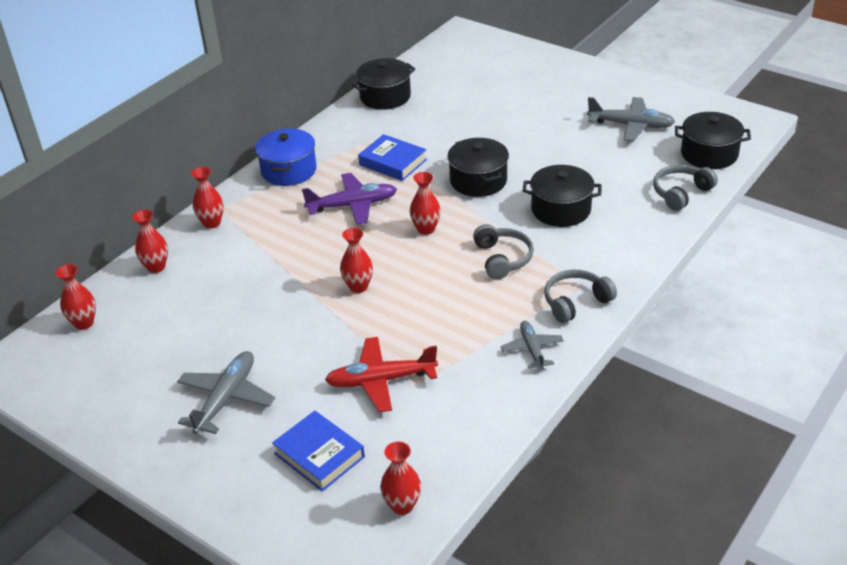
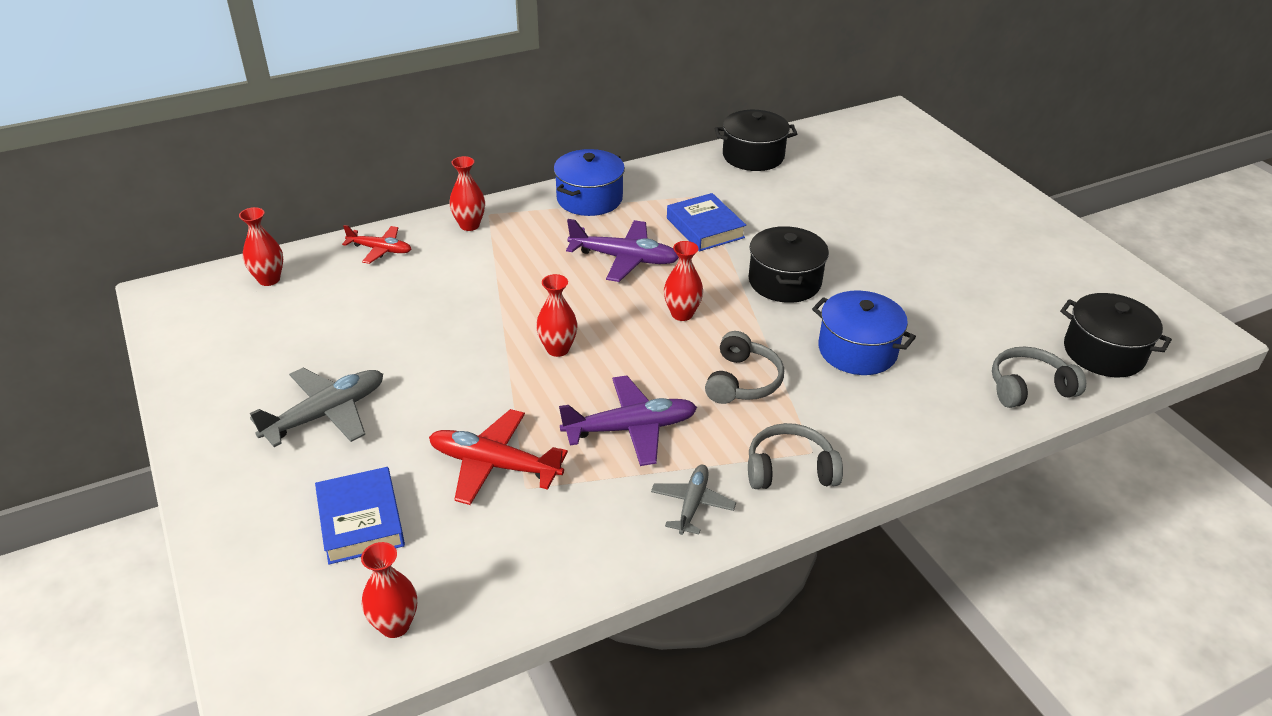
camera: 25 degrees right, 0 degrees up
(156, 267) = (380, 250): red vase -> red plane
(454, 319) = (631, 428): none -> purple plane
(561, 209) = (857, 350): black pot -> blue pot
(631, 125) = (1022, 282): grey plane -> none

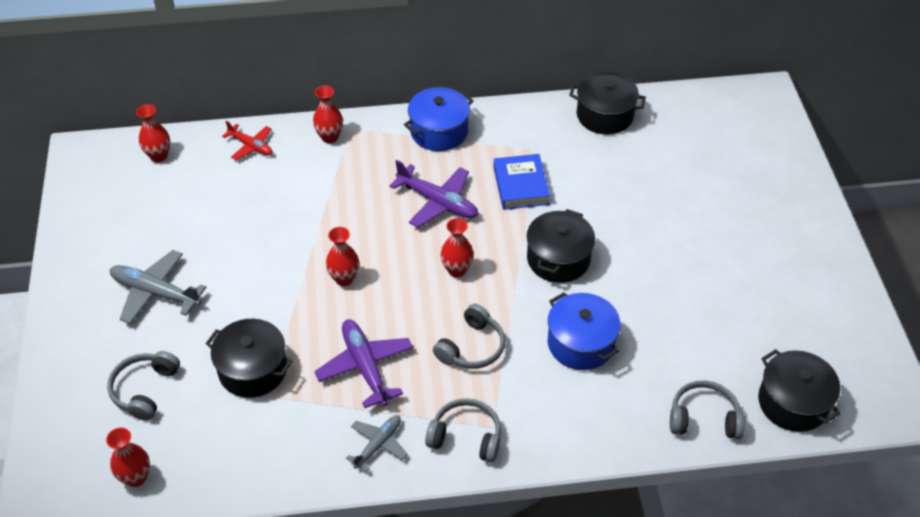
camera: 20 degrees right, 10 degrees up
(326, 414) = (155, 292): grey plane -> grey plane turned 135 degrees counterclockwise
(361, 521) = (145, 389): blue book -> grey headphones
(494, 465) = (253, 370): red plane -> black pot
(631, 428) = (365, 366): purple plane -> purple plane turned 120 degrees counterclockwise

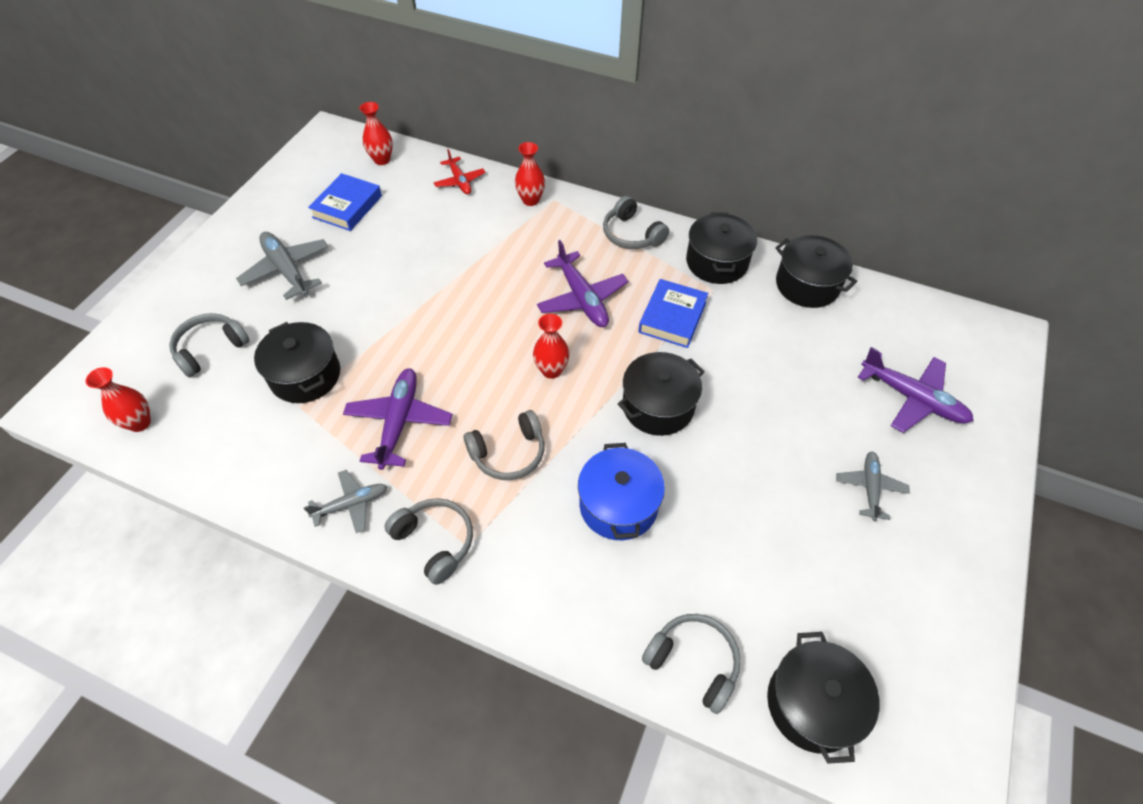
camera: 30 degrees right, 5 degrees up
(163, 212) = (347, 207): none -> blue book
(344, 278) = (445, 330): red vase -> none
(439, 131) = (631, 234): blue pot -> grey headphones
(524, 126) = (717, 262): none -> black pot
(732, 170) = (912, 399): none -> purple plane
(742, 246) = (870, 487): none -> grey plane

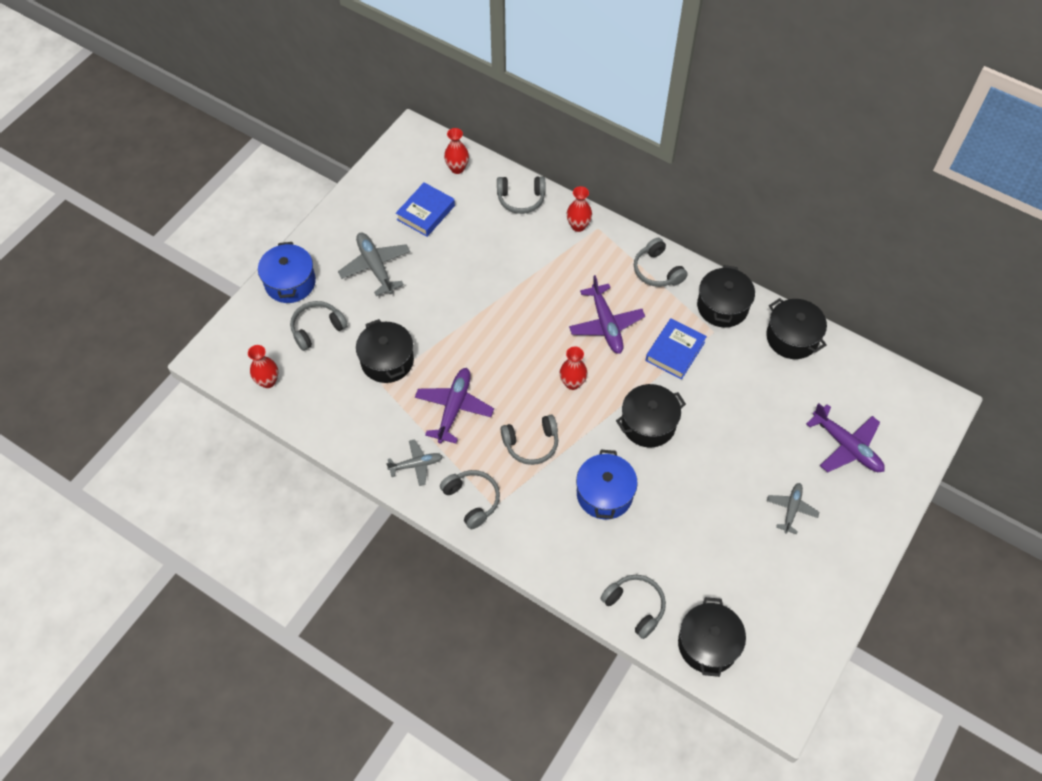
camera: 10 degrees right, 5 degrees up
(176, 300) = (290, 282): none -> blue pot
(460, 181) = (521, 199): red plane -> grey headphones

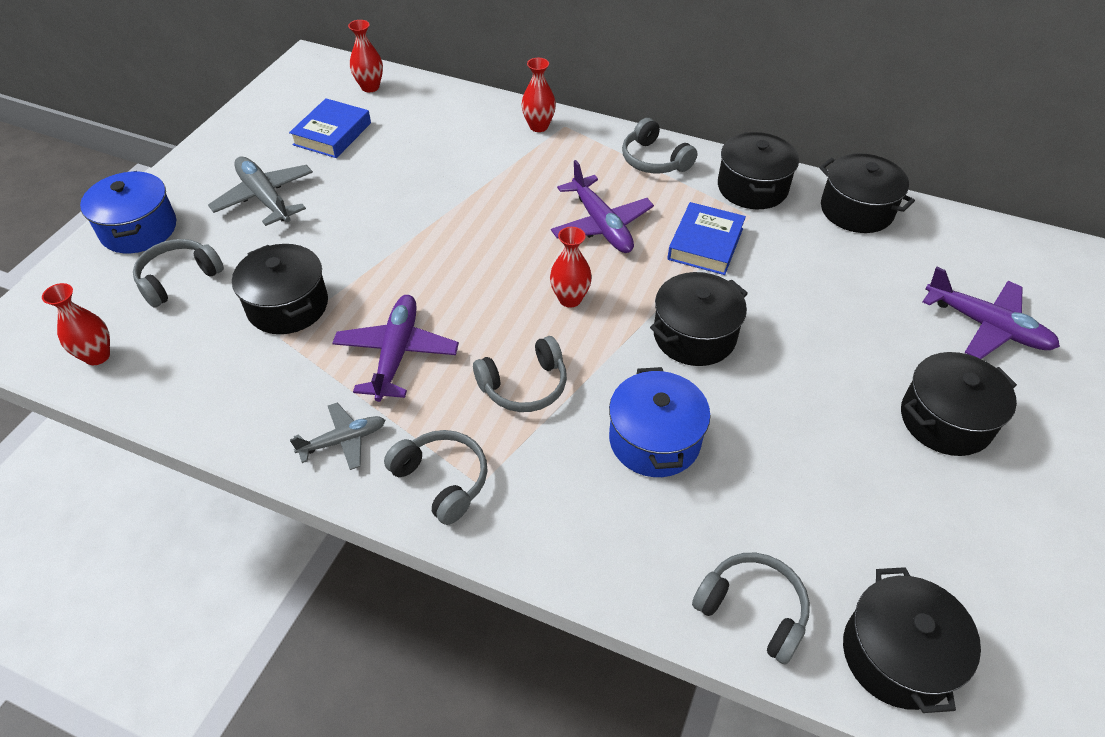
camera: 10 degrees left, 10 degrees down
(521, 199) = (458, 108): grey headphones -> none
(791, 509) = (945, 420): grey plane -> black pot

